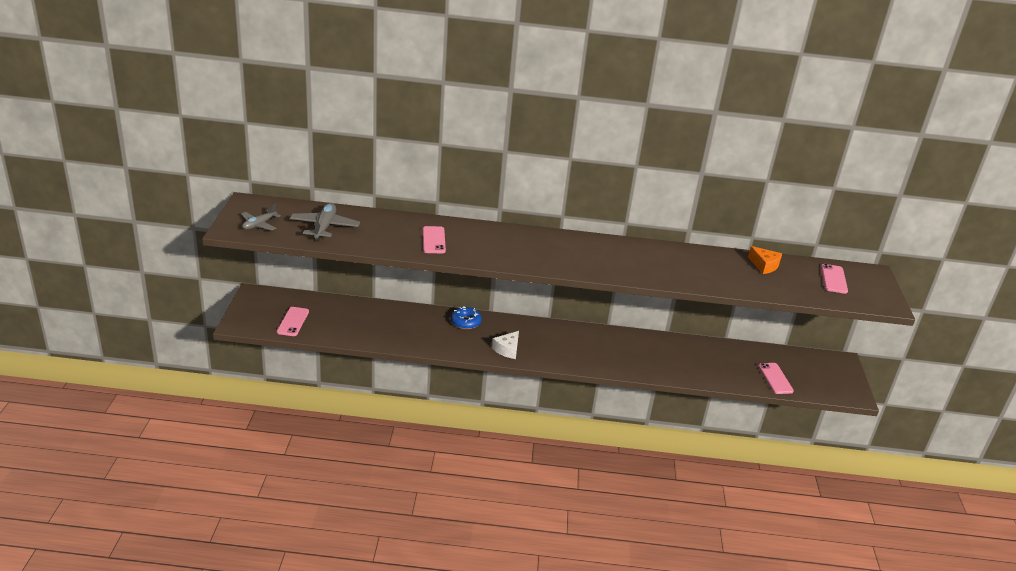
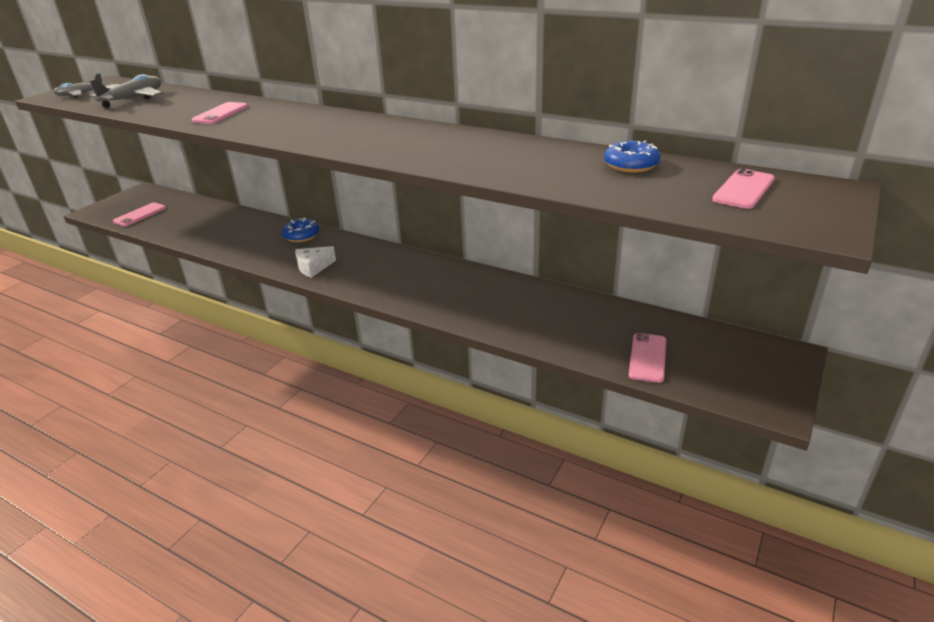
camera: 30 degrees right, 0 degrees up
(764, 266) = (631, 165): orange cheese -> blue donut

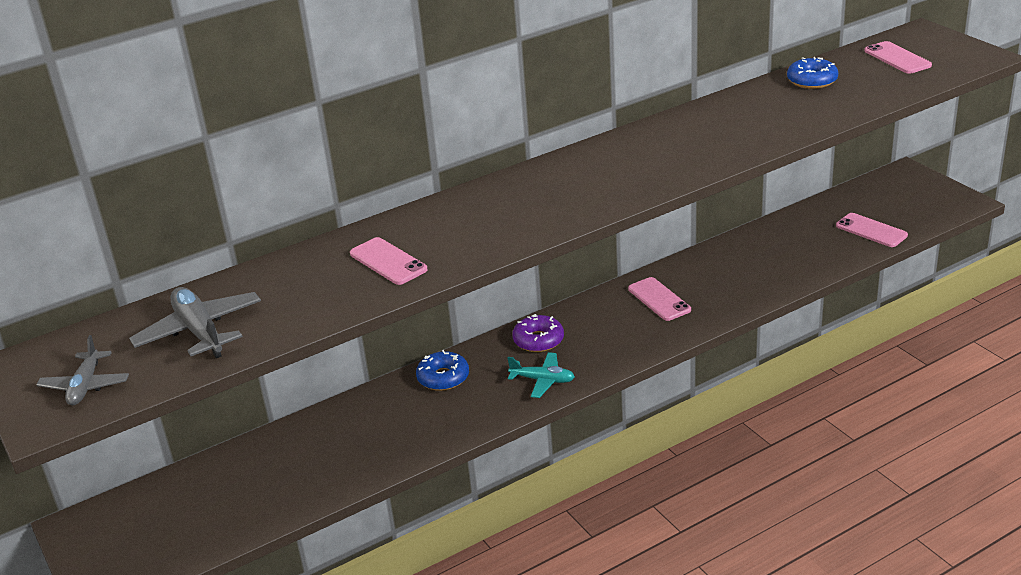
camera: 60 degrees left, 0 degrees up
(140, 215) = (191, 529): pink phone -> pink phone (659, 299)
(313, 267) = (543, 380): white cheese -> turquoise plane
(360, 253) = (538, 340): none -> purple donut

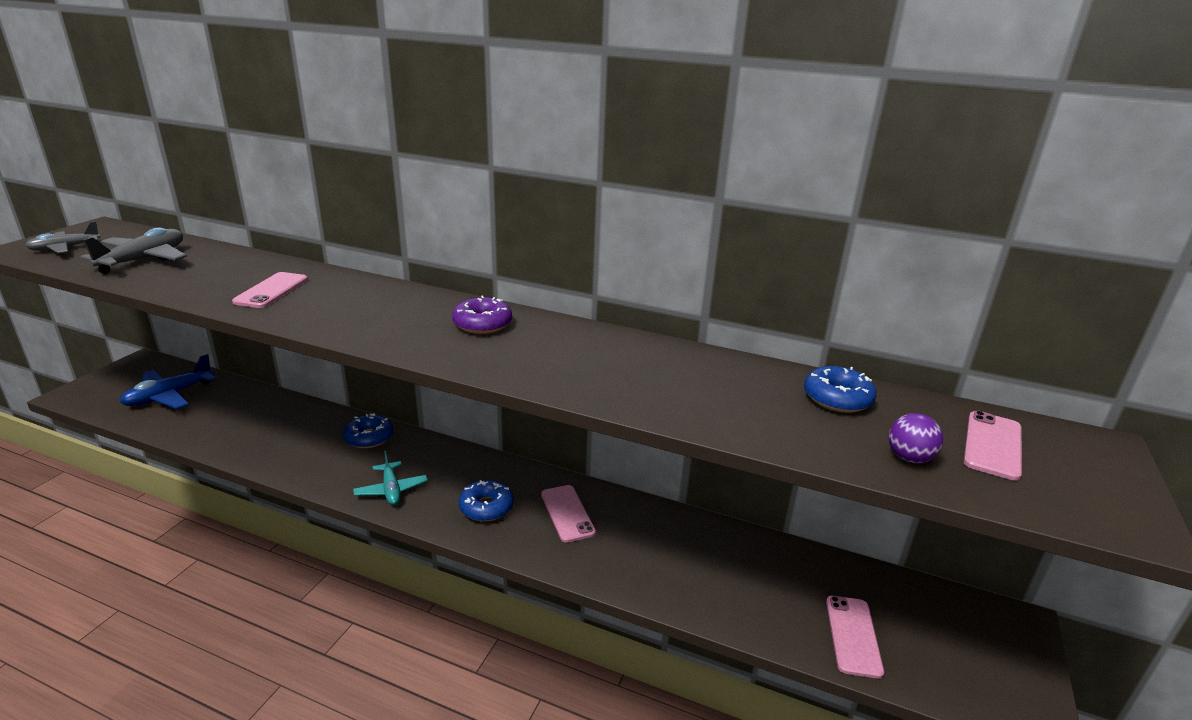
camera: 50 degrees right, 5 degrees down
(202, 506) = (169, 396): none -> blue plane
(538, 340) = (451, 466): purple donut -> purple donut (482, 324)
(615, 336) = (486, 507): none -> blue donut
(659, 299) = (567, 513): pink phone -> pink phone turned 45 degrees counterclockwise
(889, 85) = (909, 458): none -> purple ball

